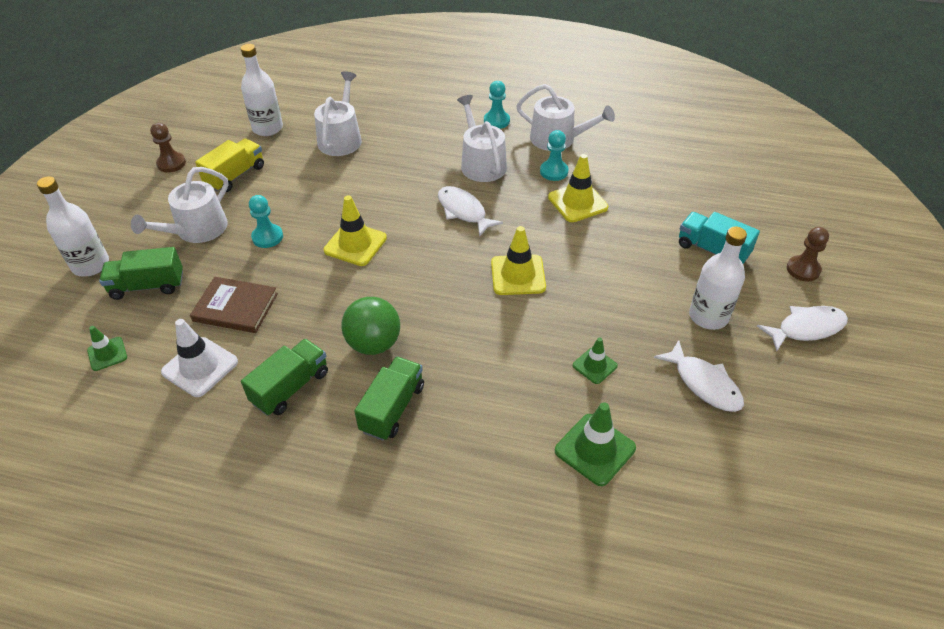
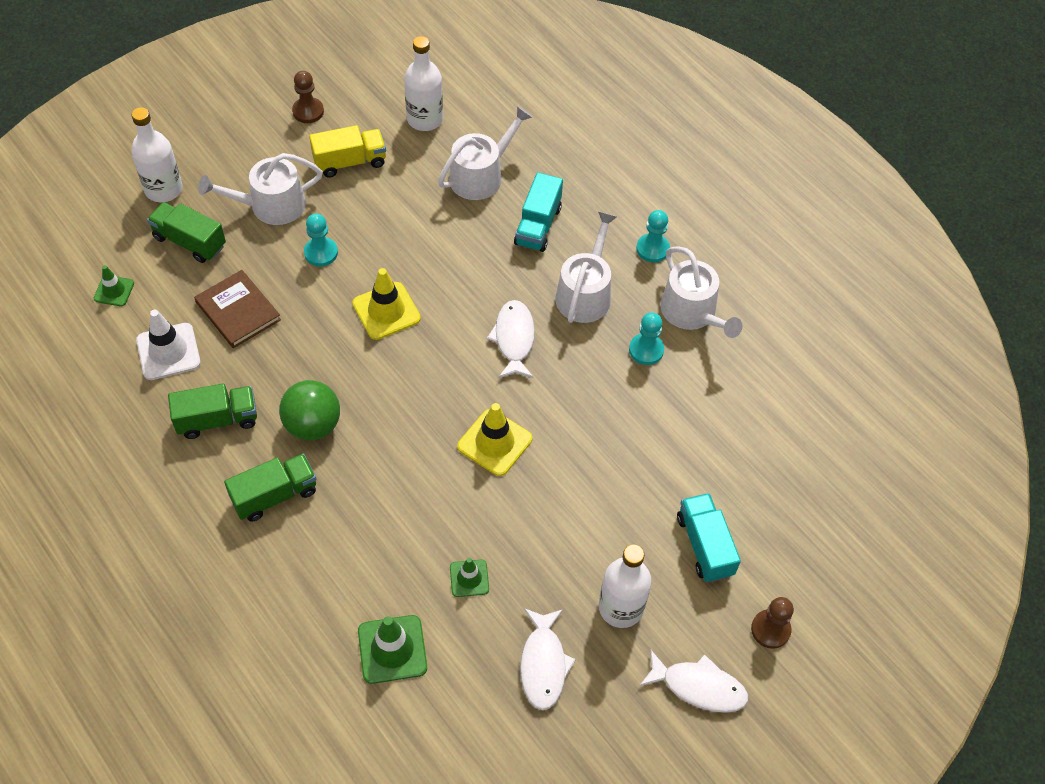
camera: 35 degrees right, 10 degrees up
(410, 145) = (538, 226): none -> turquoise truck
(577, 202) = (631, 402): yellow traffic cone -> none

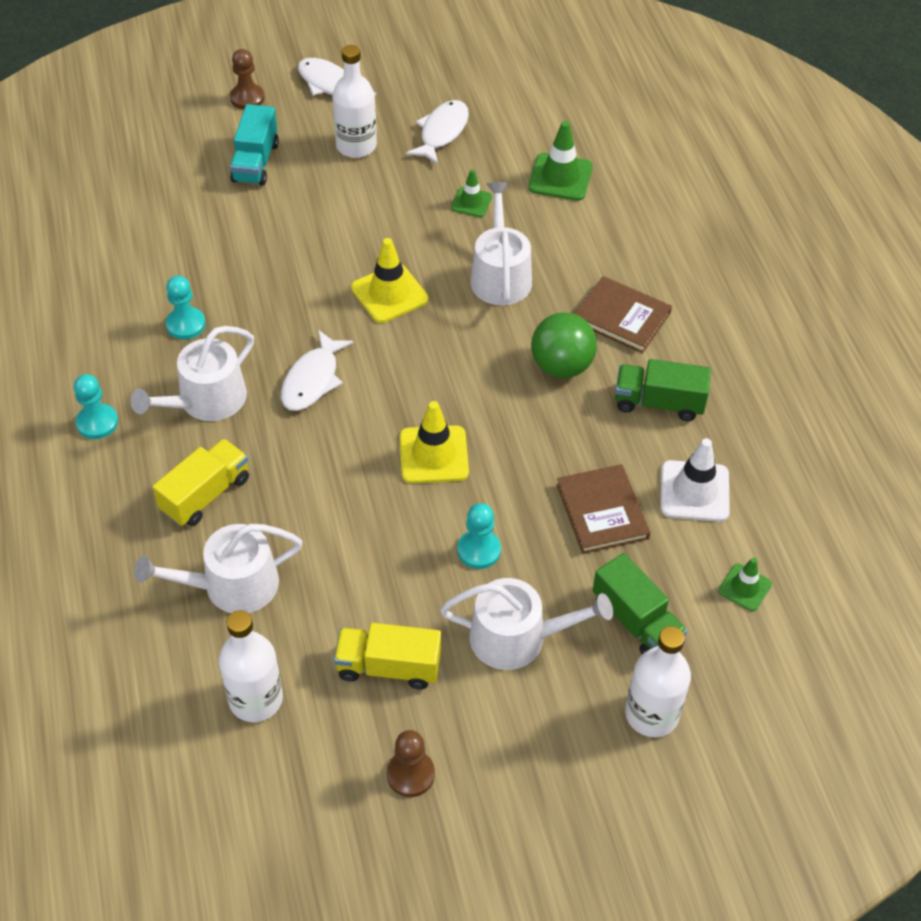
camera: 155 degrees left, 5 degrees down
(274, 495) = (621, 317): green truck -> brown book
(538, 226) = (205, 494): turquoise truck -> yellow truck
(692, 312) = (110, 343): white watering can -> white watering can (500, 275)

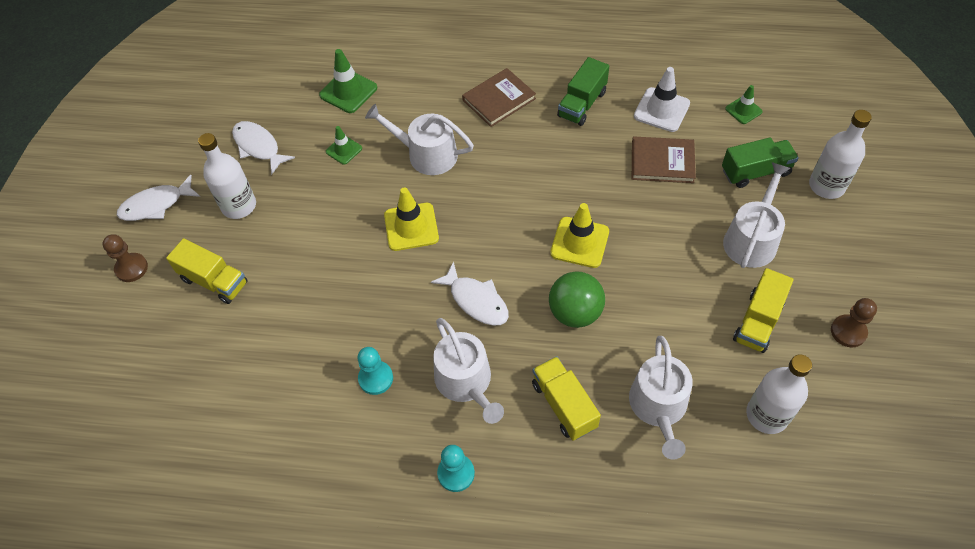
camera: 65 degrees left, 5 degrees up
(255, 162) = (214, 281): turquoise truck -> yellow truck
(479, 550) = (673, 239): turquoise pawn -> none
(561, 366) = (528, 145): green ball -> green ball (575, 313)

